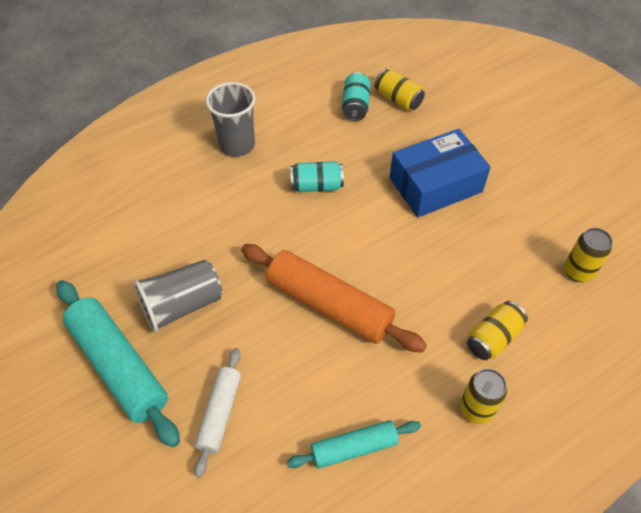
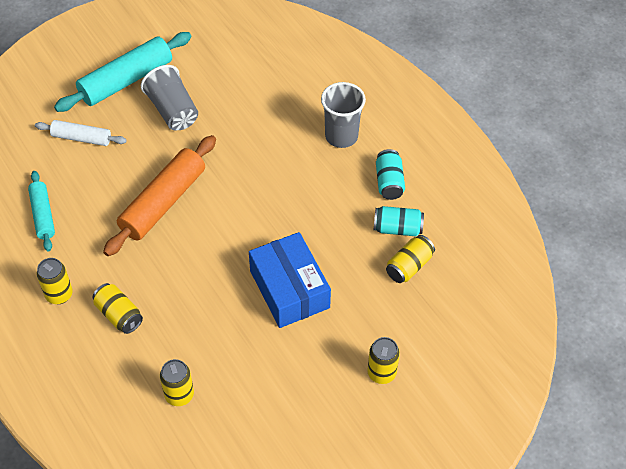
camera: 90 degrees right, 0 degrees up
(316, 186) = (290, 195): turquoise can -> turquoise can (389, 182)
(514, 120) = (381, 373): none -> yellow can

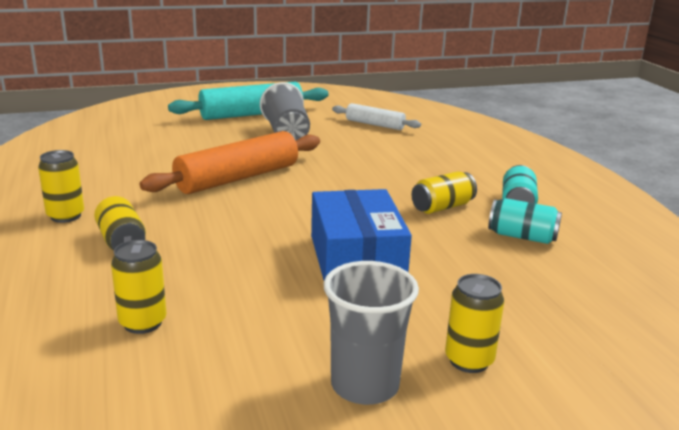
camera: 15 degrees right, 30 degrees down
(43, 215) = (101, 166): turquoise rolling pin -> none
(81, 138) = (183, 134): white rolling pin -> white rolling pin (375, 124)
(341, 136) = (465, 169): grey cup -> grey cup (365, 385)
(409, 266) = (533, 268): yellow can -> yellow can (442, 207)

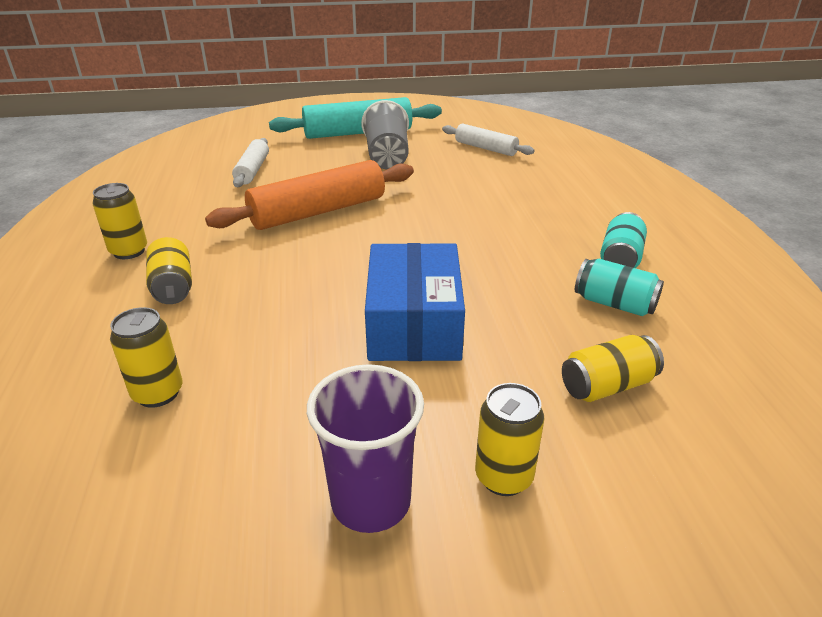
camera: 10 degrees right, 10 degrees up
(161, 147) = (253, 170): none -> white rolling pin
(365, 385) = (371, 501): grey cup -> purple cup
(442, 207) = (531, 259): yellow can -> yellow can (607, 386)

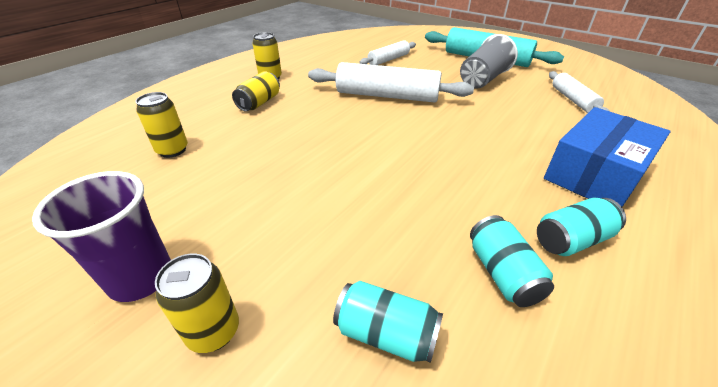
camera: 45 degrees right, 5 degrees up
(318, 211) = (387, 96): orange rolling pin -> white rolling pin
(414, 323) = (332, 190): blue box -> blue box (595, 174)
(607, 386) = (386, 333): yellow can -> turquoise can

